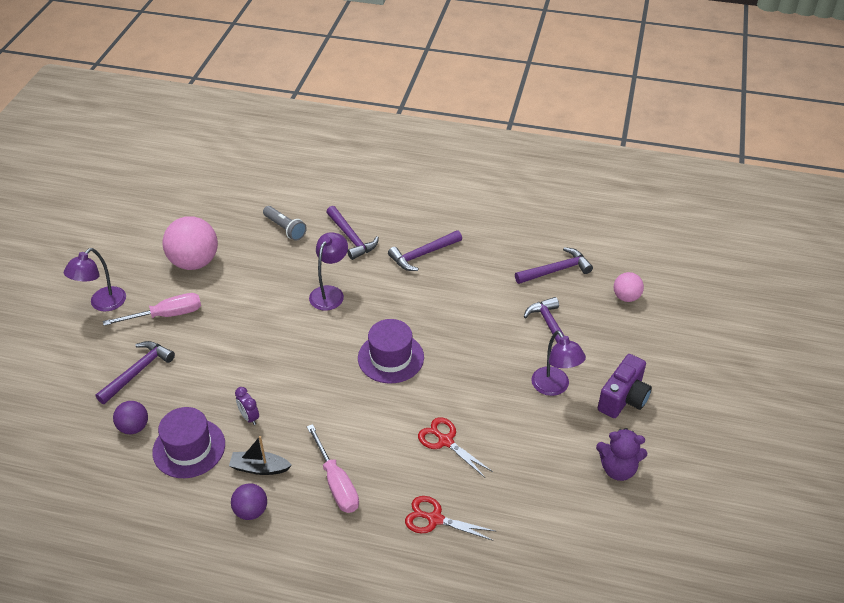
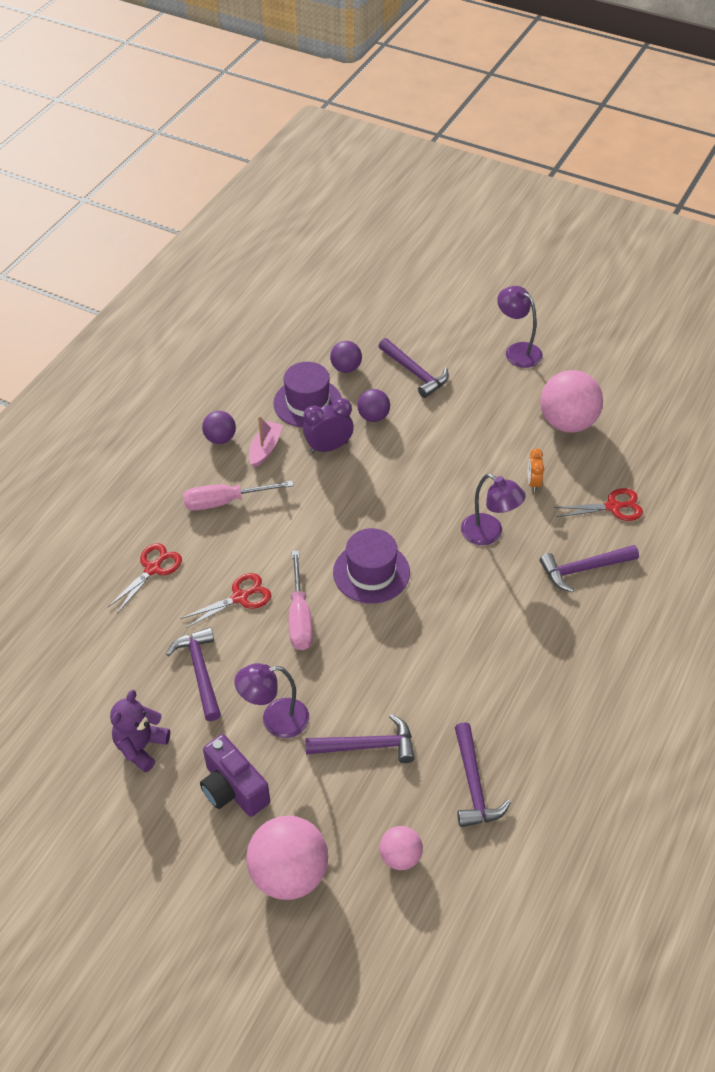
camera: 105 degrees right, 5 degrees up
(166, 315) = (488, 396): pink screwdriver -> pink screwdriver (300, 617)
(203, 391) = (373, 417): none -> purple ball
(249, 417) = (328, 447): purple clock -> purple clock, size x1.63
(259, 468) = (265, 449): black boat -> pink boat
(268, 274) = (533, 483): none -> orange clock
(285, 228) = (613, 507): grey flashlight -> red scissors
(423, 254) = (537, 638): purple hammer -> purple hammer (200, 672)
(669, 351) = (289, 874): none -> pink ball

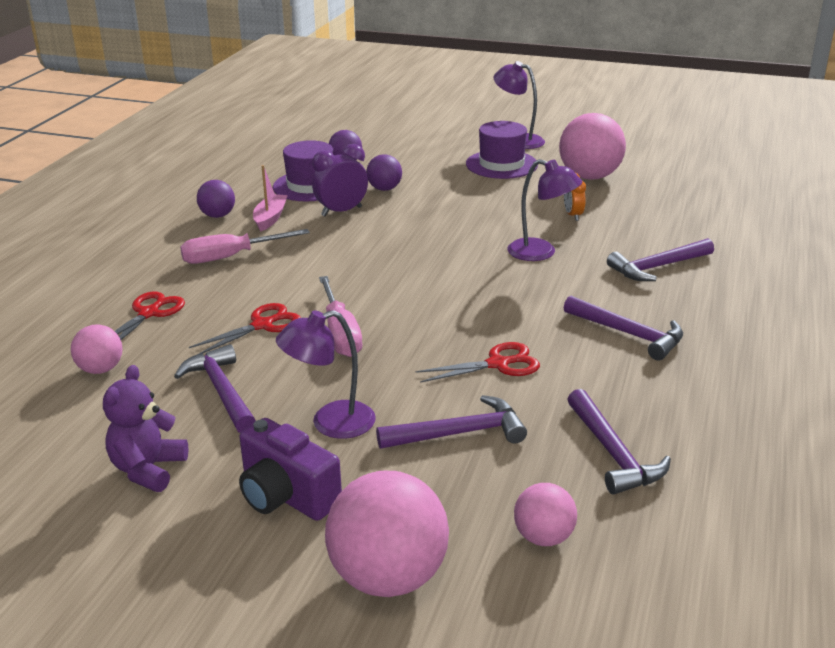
camera: 10 degrees left, 20 degrees down
(112, 632) = (101, 369): none -> pink ball
(371, 572) = (417, 292): purple hat -> purple hat (501, 164)
(415, 373) = (419, 160): purple hammer -> purple hammer (628, 334)
(613, 507) = (665, 224): red scissors -> red scissors (498, 364)

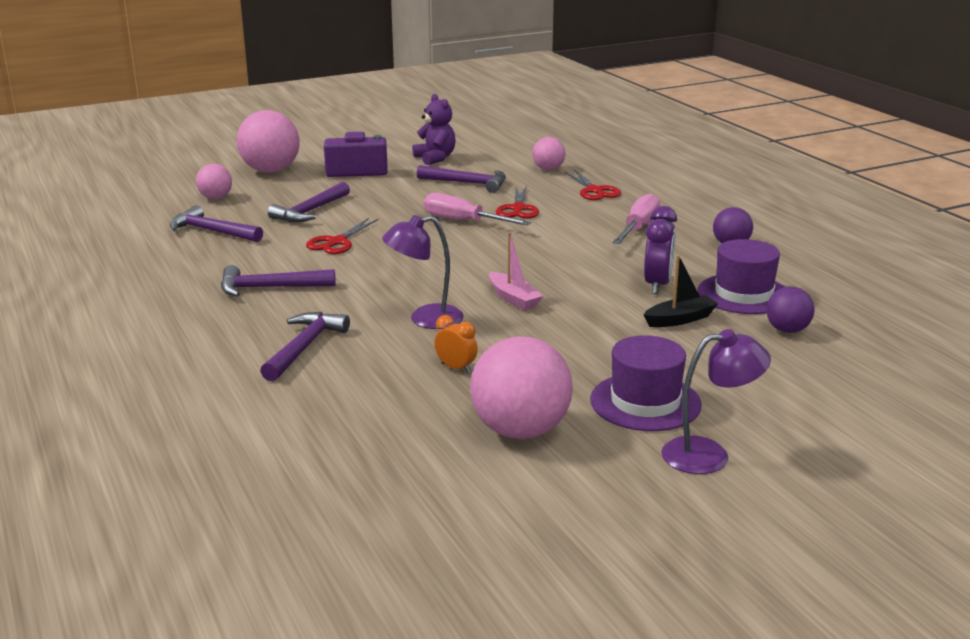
camera: 135 degrees right, 5 degrees down
(270, 218) = (691, 258): pink boat -> pink boat (513, 299)
(330, 423) = (385, 193): purple lamp -> none
(384, 189) = (680, 319): purple ball -> black boat

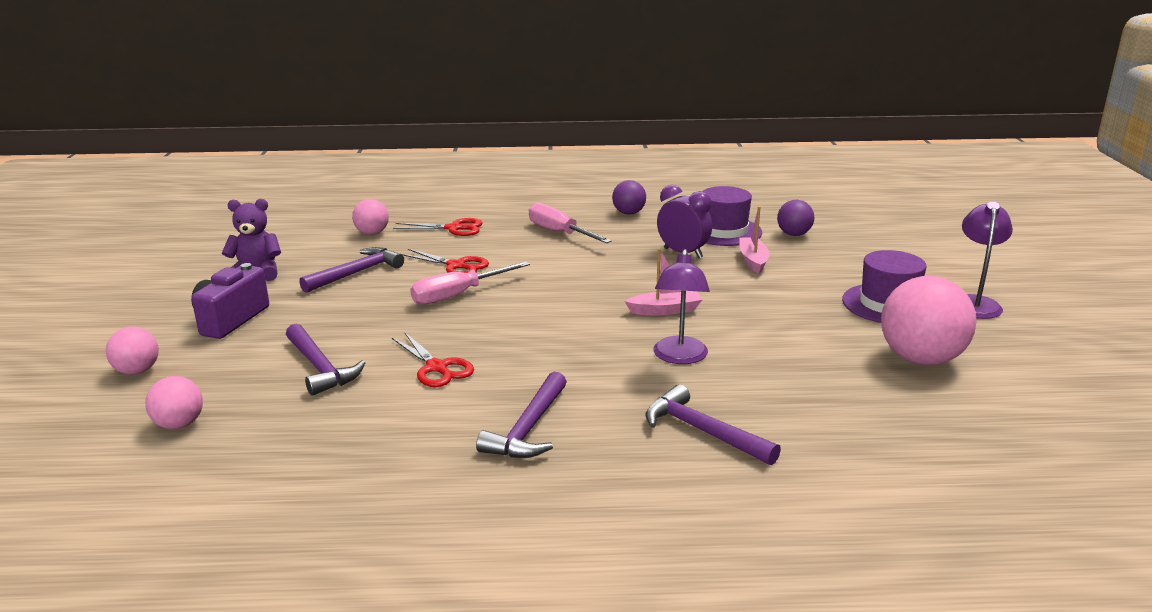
camera: 65 degrees left, 0 degrees up
(212, 231) = (303, 443): purple hammer -> none
(270, 171) = (137, 371): pink ball -> pink ball, size x0.54
(456, 368) = (793, 363): orange clock -> none
(680, 319) = (753, 261): black boat -> pink boat

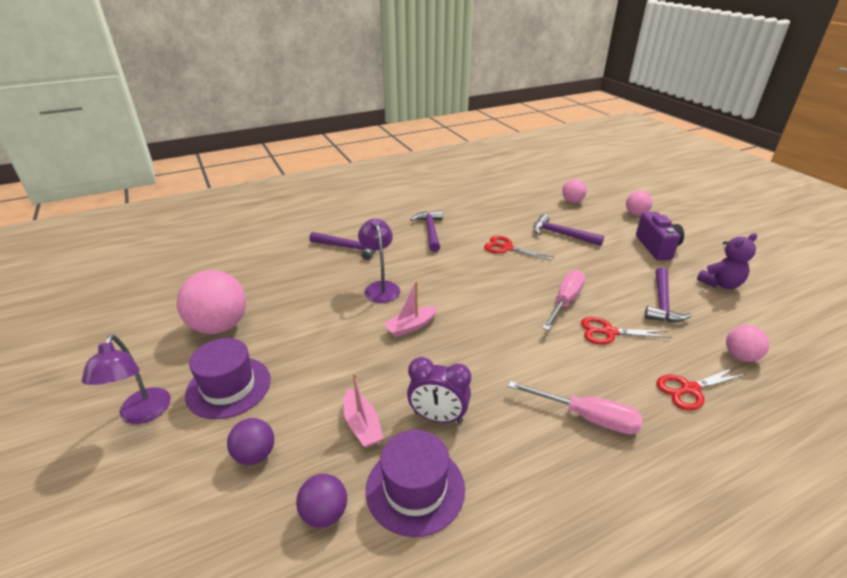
camera: 155 degrees right, 10 degrees up
(629, 213) = (557, 501): purple ball -> purple ball (255, 454)

